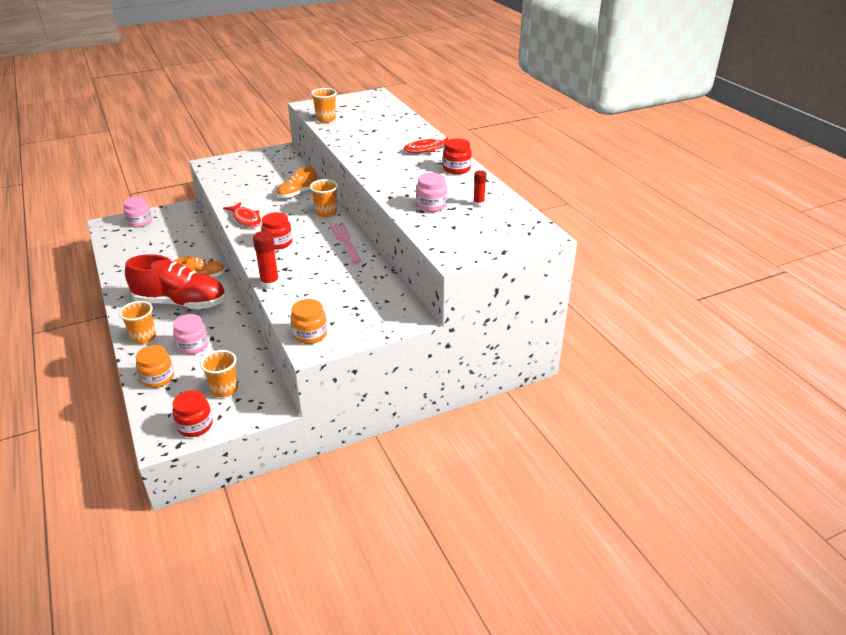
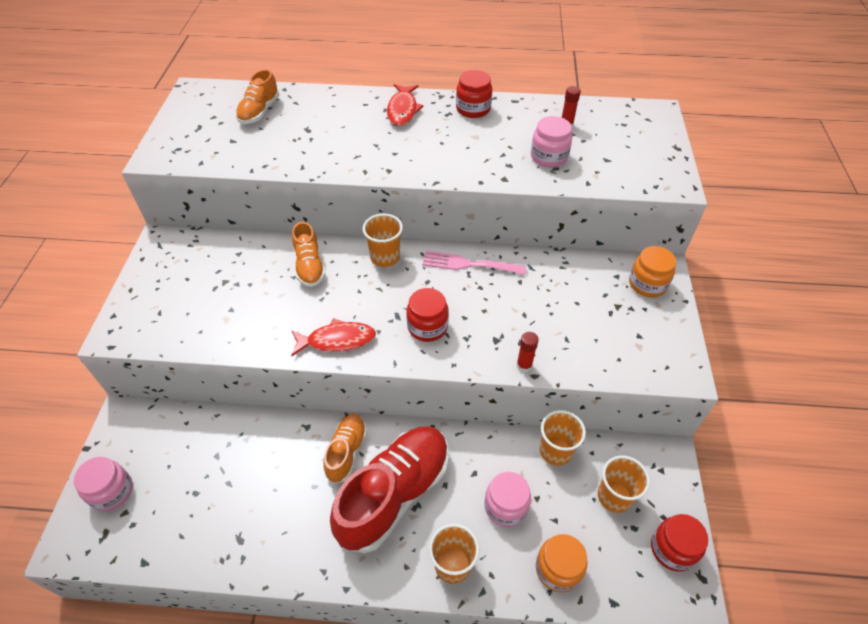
camera: 60 degrees left, 15 degrees up
(270, 284) = (524, 365): red glue stick -> red glue stick, size x0.62
(310, 334) = (655, 363): orange jar -> orange jar (647, 284)
(326, 119) = (227, 156): orange cup -> orange cup (555, 451)
(375, 114) = (259, 112): none -> orange shoe

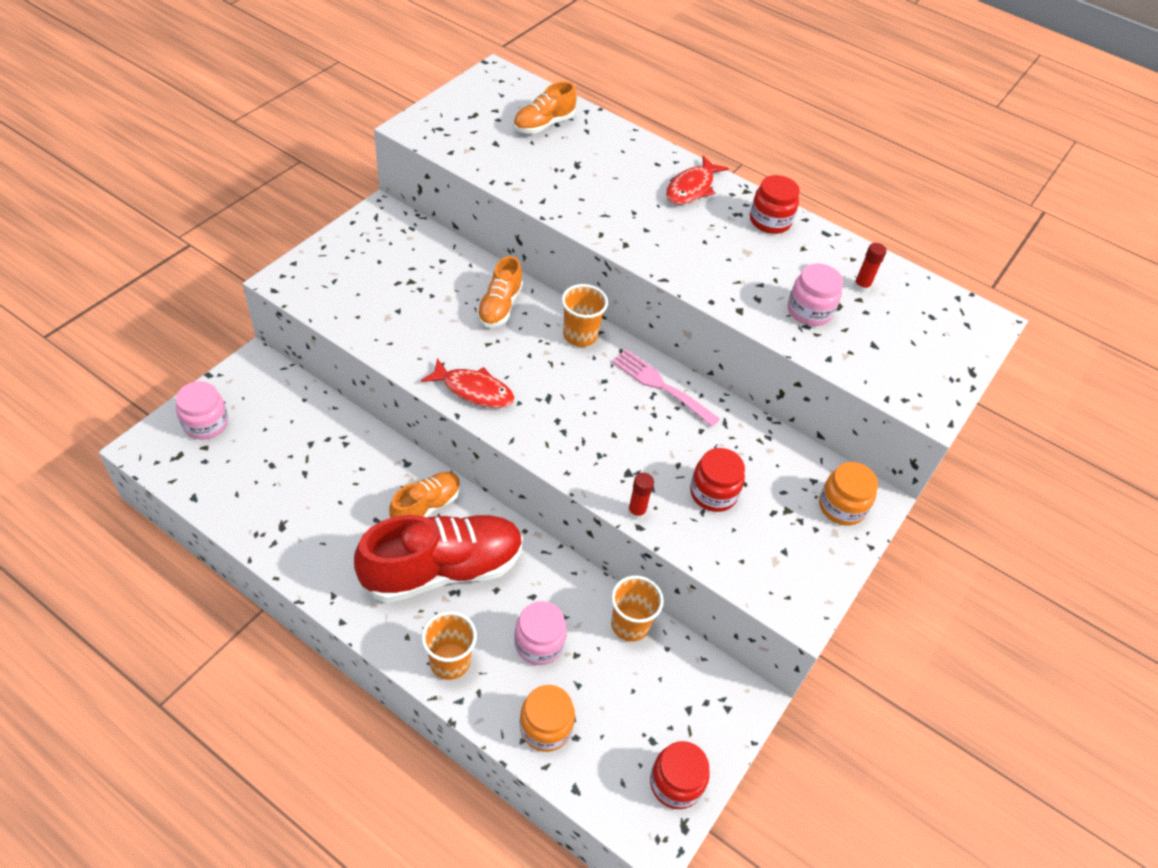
camera: 25 degrees right, 0 degrees up
(427, 327) = (569, 424): red jar -> red jar (713, 493)
(614, 496) = (656, 701): orange cup -> none

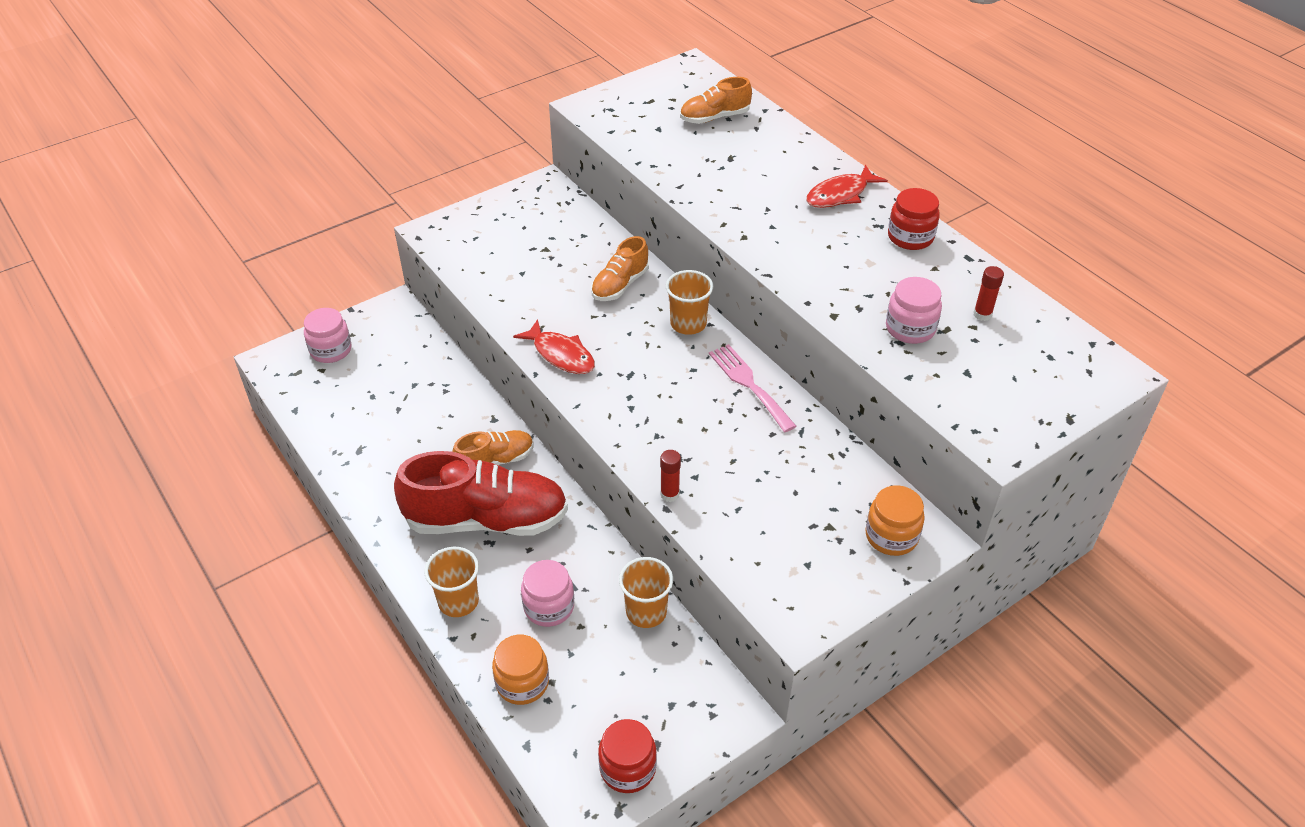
camera: 25 degrees right, 5 degrees down
(713, 493) = (757, 494): red jar -> none

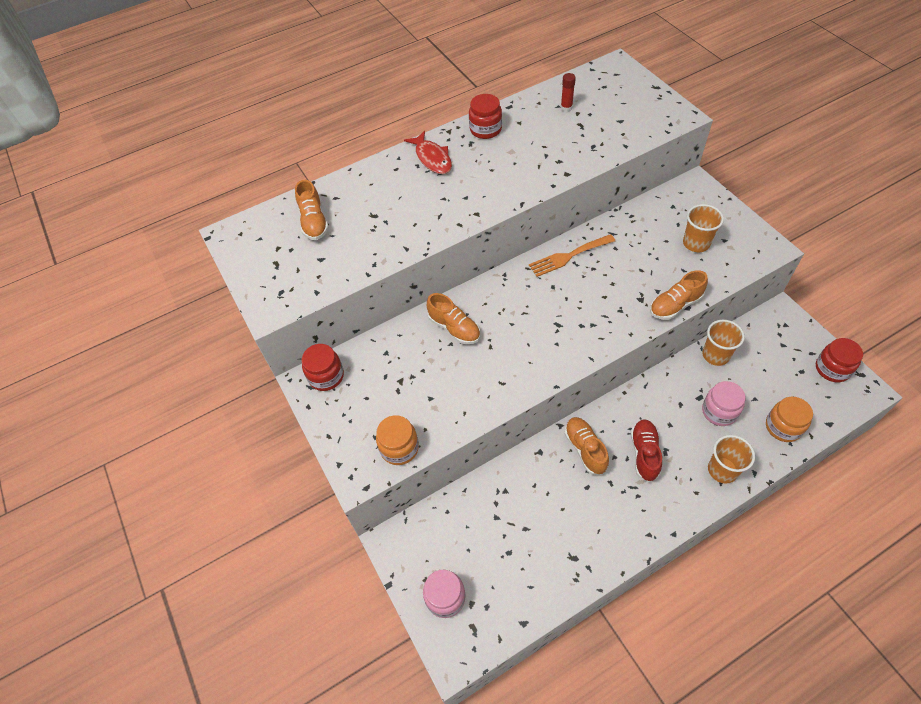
camera: 80 degrees left, 10 degrees up
(486, 519) = (644, 453): red shoe -> red shoe, size x0.53
(551, 196) = (326, 376): none -> red jar
(561, 355) = (535, 369): red fish -> none
(669, 494) = (675, 305): red glue stick -> orange shoe
(688, 324) = (504, 287): orange cup -> orange cup (696, 243)
(749, 384) = (568, 256): pink fork -> orange fork
(891, 536) = (697, 200): orange jar -> orange jar (399, 448)
(910, 328) = (580, 140): pink jar -> none

